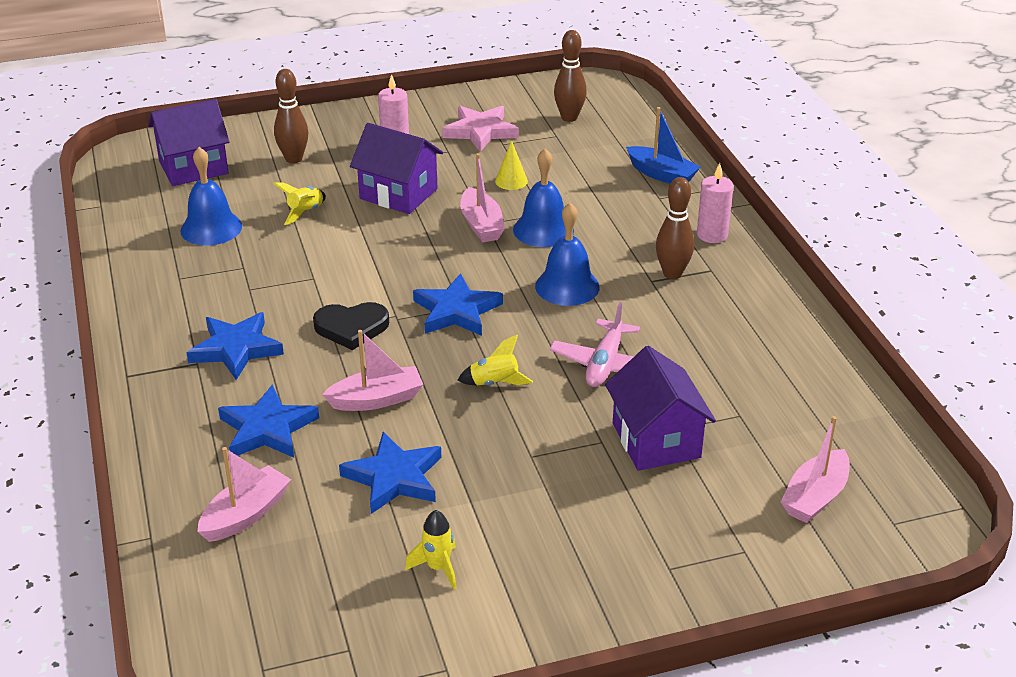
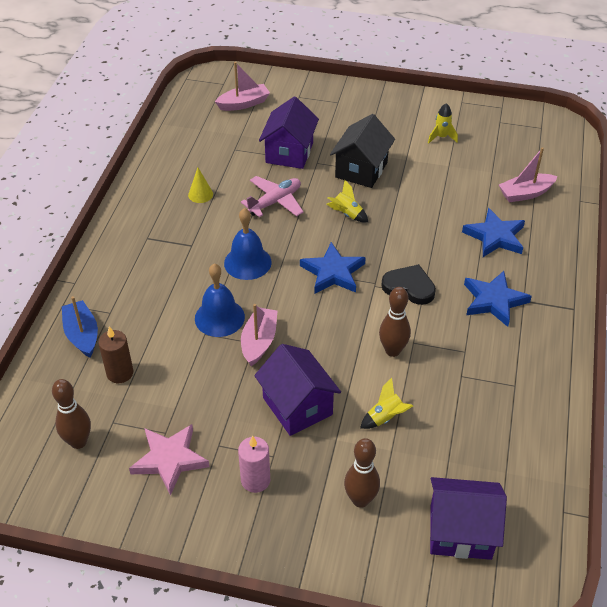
camera: 150 degrees left, 10 degrees up
(211, 228) = (471, 433): blue bell -> none
(376, 399) = (422, 230): pink boat -> none
(394, 477) = (438, 184): blue star -> none
(511, 181) = (198, 380): yellow cone -> yellow cone (200, 194)
(526, 455) = (361, 170): none -> black house
(590, 163) = (120, 373): none -> brown candle
(672, 273) = (173, 244): brown bowling pin -> brown bowling pin (392, 350)
(712, 235) = (114, 264): pink candle -> none

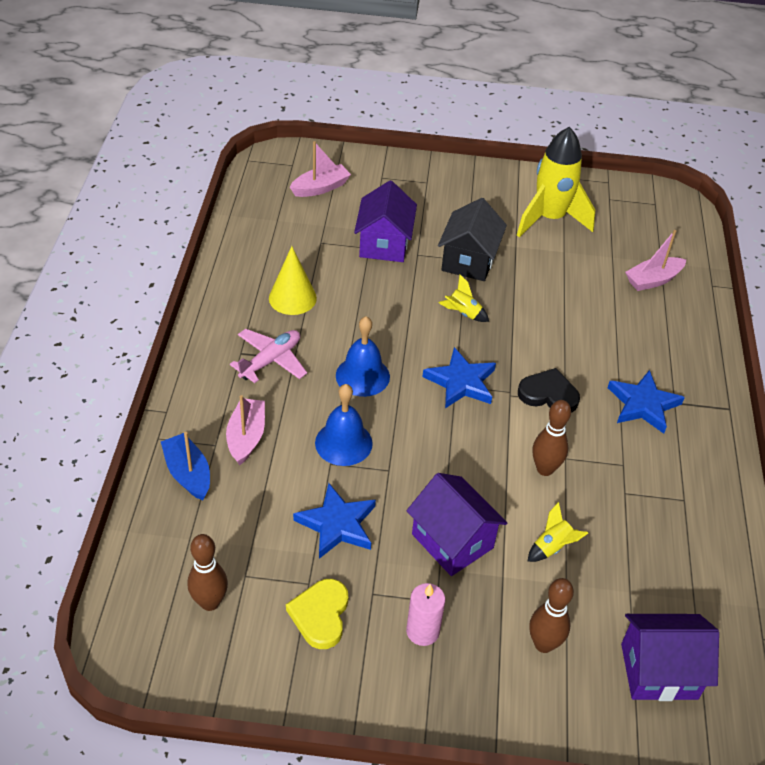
camera: 10 degrees left, 0 degrees up
(120, 373) = (242, 516): brown candle -> none
(170, 459) = (320, 615): pink star -> yellow heart
(200, 194) = (292, 298): yellow cone -> yellow cone, size x1.66
(259, 342) = (394, 468): pink boat -> pink boat (246, 437)
(275, 202) = (379, 303): pink plane -> pink plane (271, 360)
(441, 137) = (549, 219): yellow rocket -> yellow rocket, size x2.36
(495, 236) = (630, 331): blue star -> blue star (337, 524)

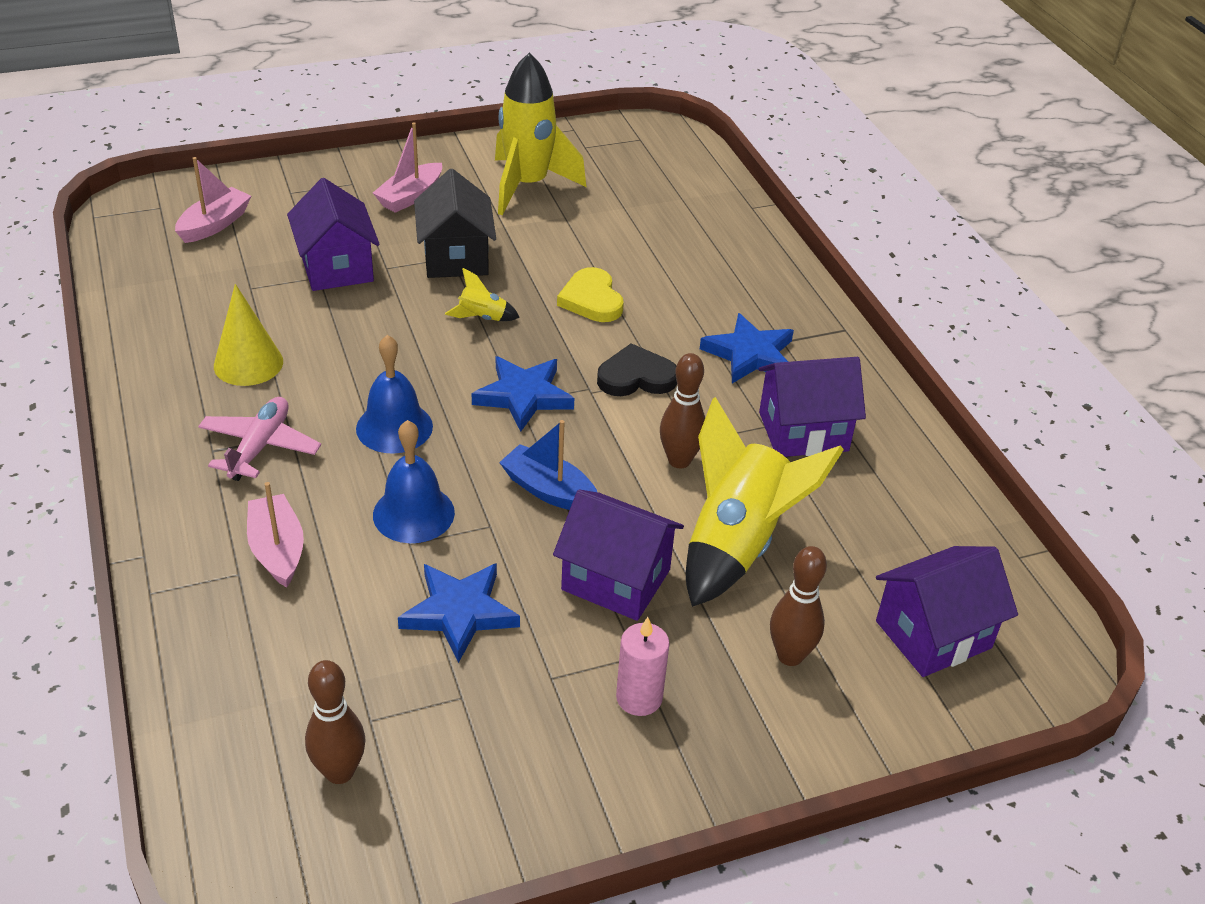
camera: 25 degrees left, 5 degrees down
(188, 473) = (219, 622): blue boat -> blue boat (549, 490)
(320, 615) = (499, 729): yellow heart -> yellow heart (591, 300)
(552, 547) = (737, 544): yellow rocket -> yellow rocket, size x2.36
(650, 479) = (803, 431): none -> purple house
(653, 280) = (684, 219): pink boat -> pink boat (410, 197)

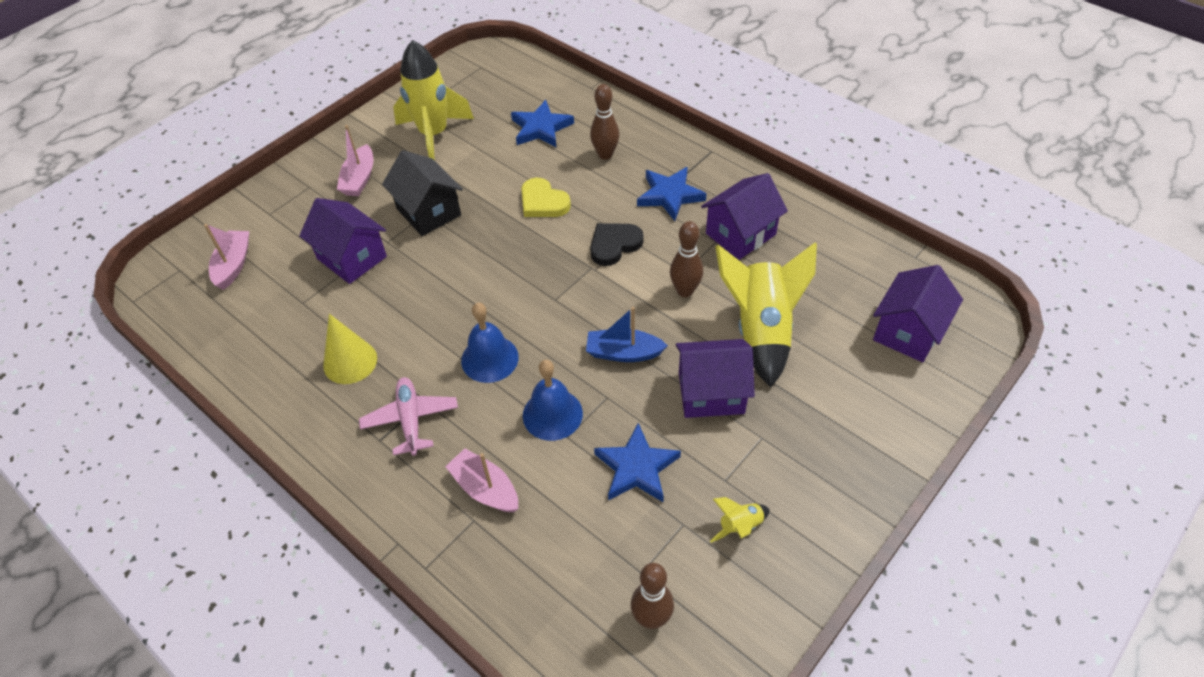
camera: 25 degrees left, 10 degrees up
(482, 318) = (483, 249): yellow rocket -> yellow rocket (740, 526)
(524, 396) = (555, 293): blue star -> blue star (541, 128)
(639, 698) = (784, 464): pink candle -> none
(790, 656) = (845, 388): brown bowling pin -> brown bowling pin (605, 155)

